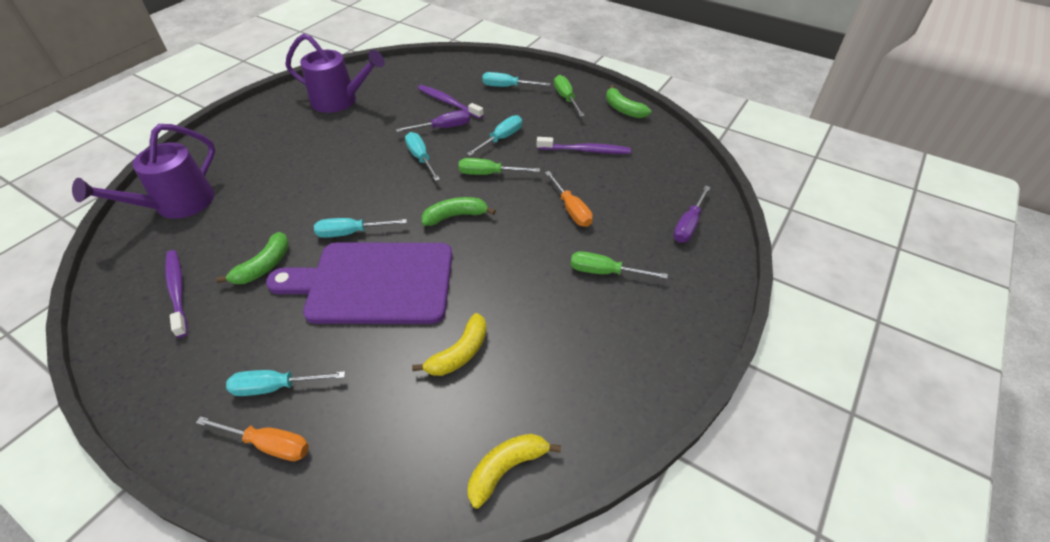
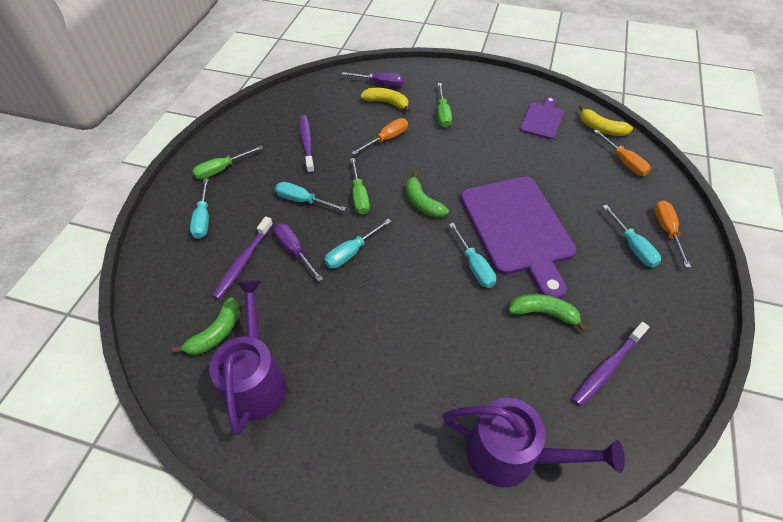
camera: 105 degrees left, 5 degrees up
(417, 462) = (624, 162): none -> orange screwdriver
(459, 353) = (546, 164): yellow banana -> yellow banana (387, 103)
(557, 388) = (542, 119): none -> purple cutting board
(623, 109) = (236, 130): green banana -> green banana (216, 333)

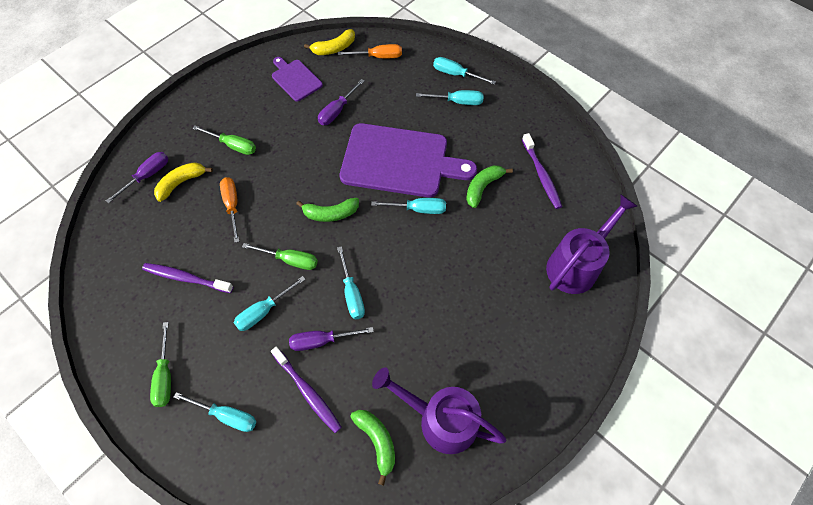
camera: 65 degrees left, 10 degrees up
(534, 160) = (337, 111): none -> purple screwdriver
(666, 231) = (456, 74): orange screwdriver -> turquoise screwdriver

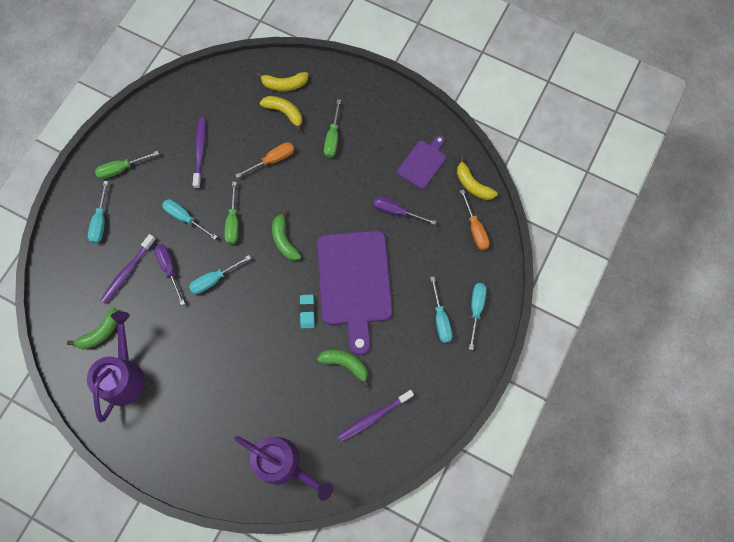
camera: 75 degrees right, 10 degrees up
(147, 176) = (284, 84): purple screwdriver -> yellow banana
(418, 209) = (307, 312): turquoise screwdriver -> turquoise eraser

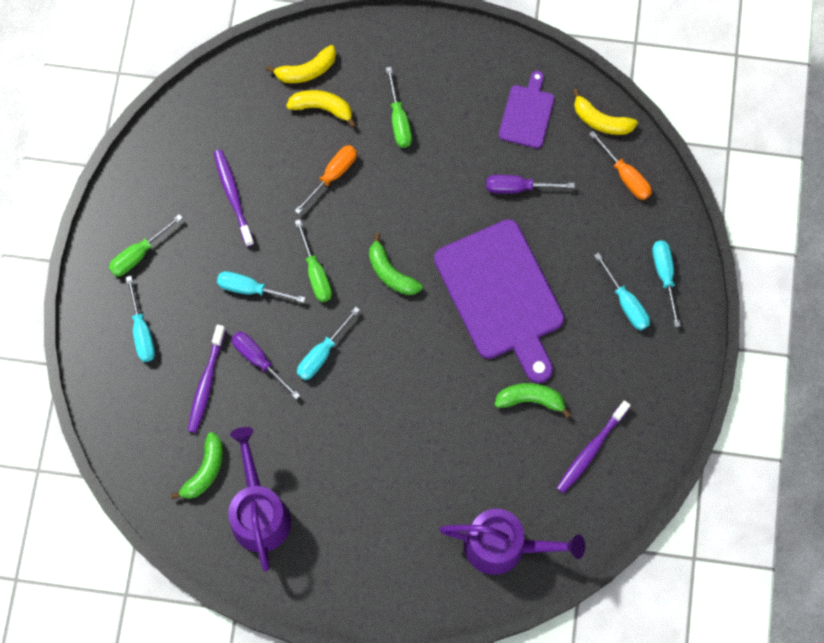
camera: 20 degrees left, 0 degrees up
(307, 312) = (457, 352): turquoise eraser -> none

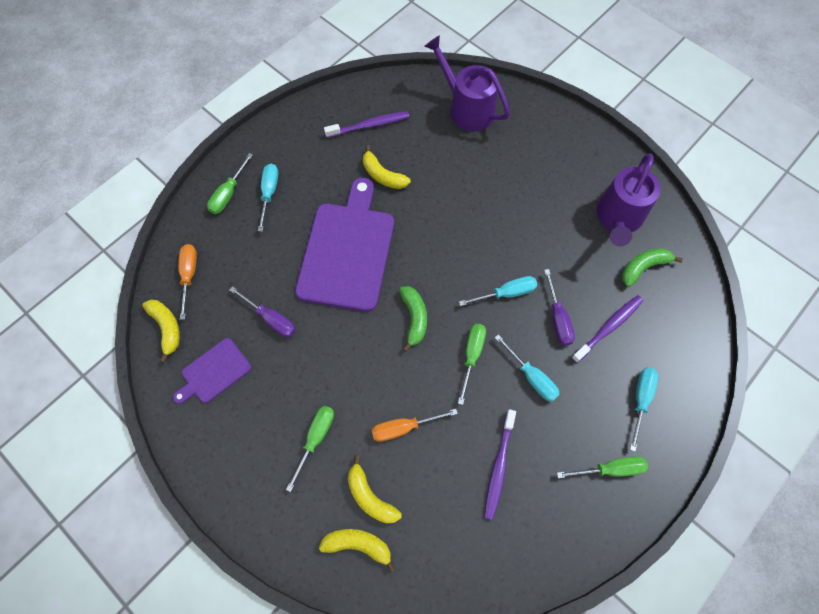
camera: 145 degrees left, 5 degrees down
(530, 399) = (383, 175): green banana -> yellow banana
(664, 275) = (228, 194): turquoise screwdriver -> green screwdriver

